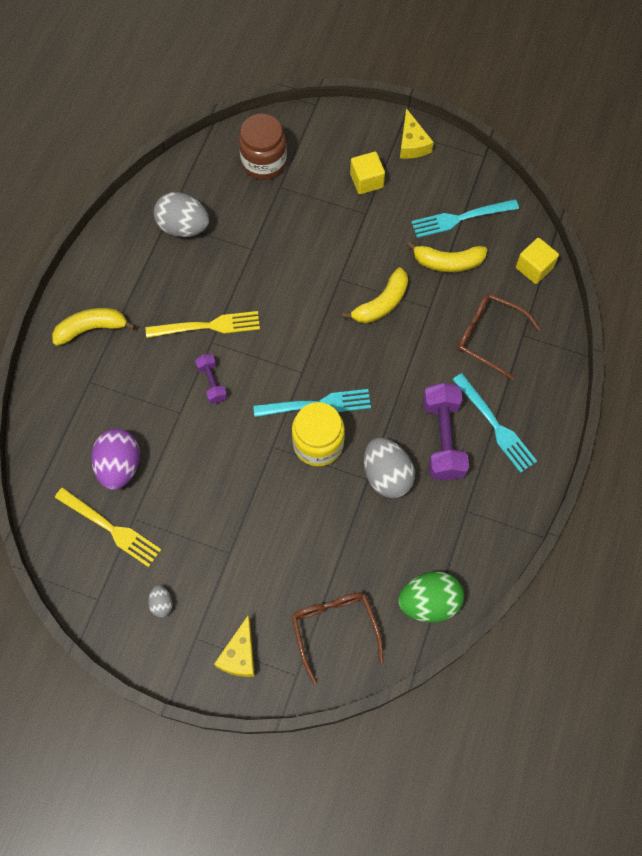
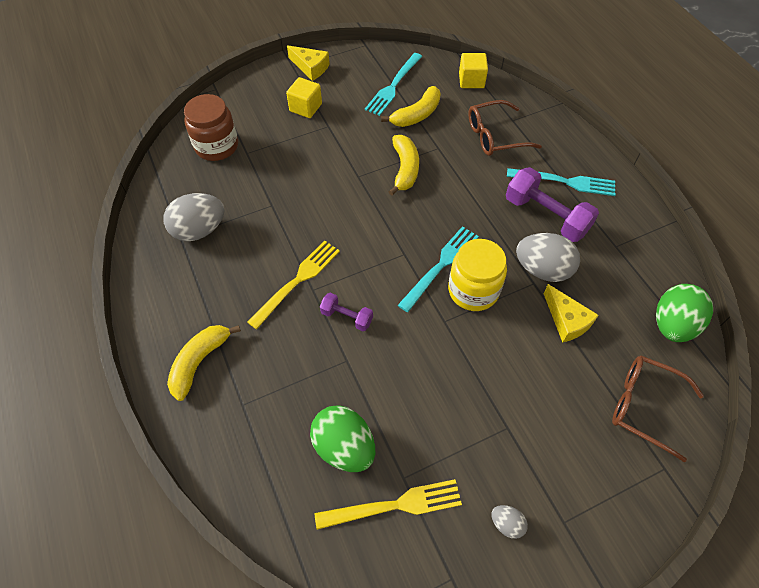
camera: 45 degrees left, 10 degrees down
(120, 466) = (344, 447): purple egg -> green egg
(239, 654) = (610, 499): yellow cheese -> yellow cheese (566, 320)

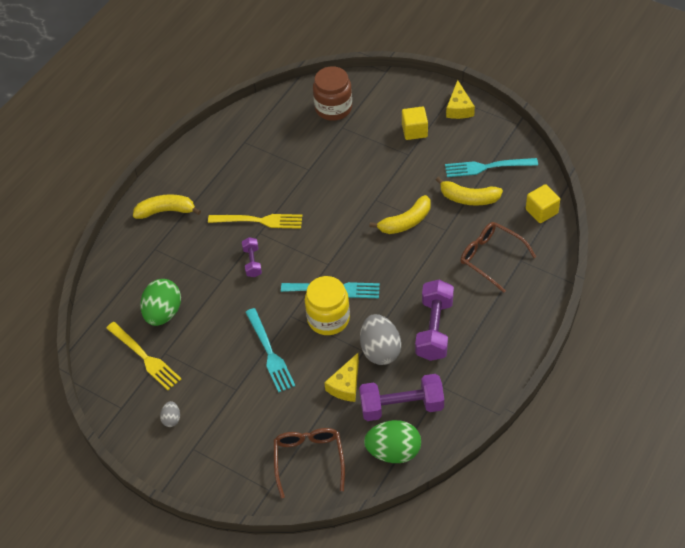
camera: 60 degrees right, 5 degrees down
(199, 230) = (257, 147): grey egg -> none
(565, 182) = (481, 326): turquoise fork -> turquoise fork (270, 353)
(621, 289) = (401, 406): none -> purple dumbbell

